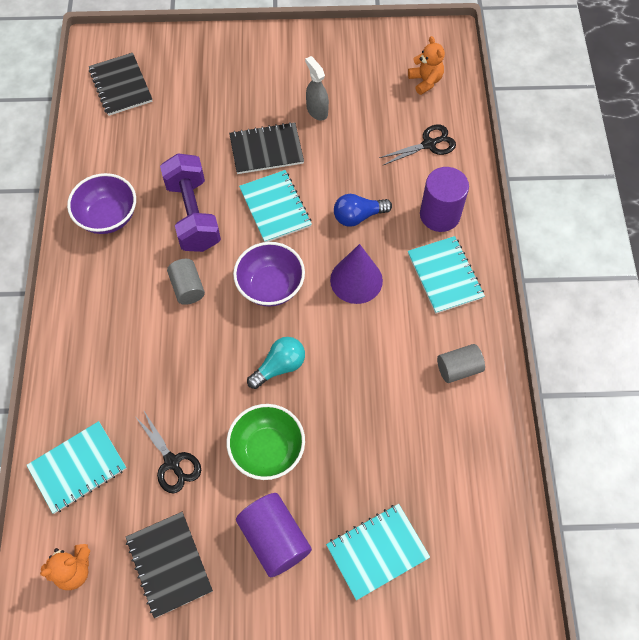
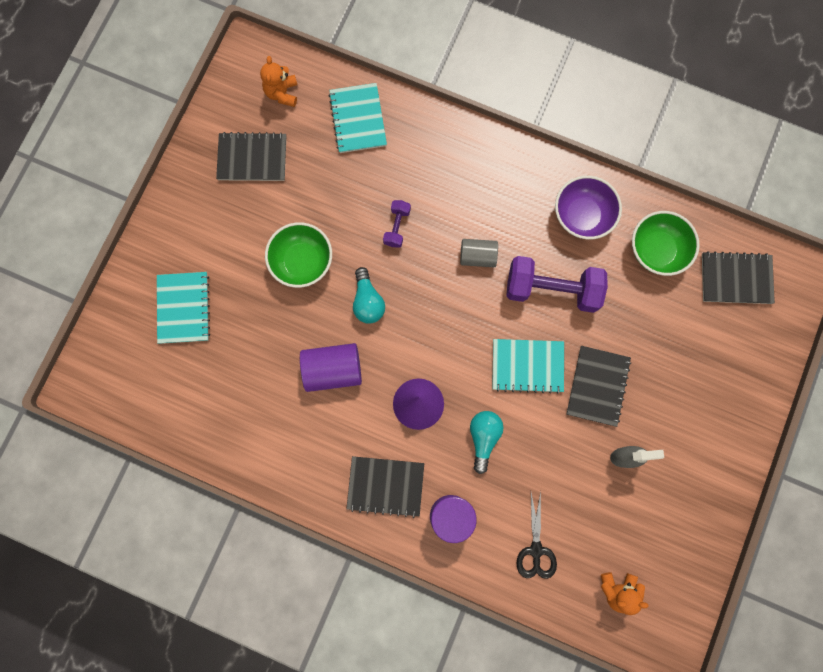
camera: 115 degrees right, 15 degrees up
(118, 148) = (657, 250): none -> green bowl
(172, 462) = (328, 187): black scissors -> none
(188, 373) = (397, 227): none -> purple dumbbell
(270, 286) = (447, 326): purple bowl -> none
(274, 539) = (232, 238): purple cylinder -> purple cylinder (333, 370)
(358, 216) = (483, 438): blue light bulb -> turquoise light bulb
(444, 275) = (385, 486): turquoise notebook -> black notebook
(458, 368) = (293, 449): grey cylinder -> none

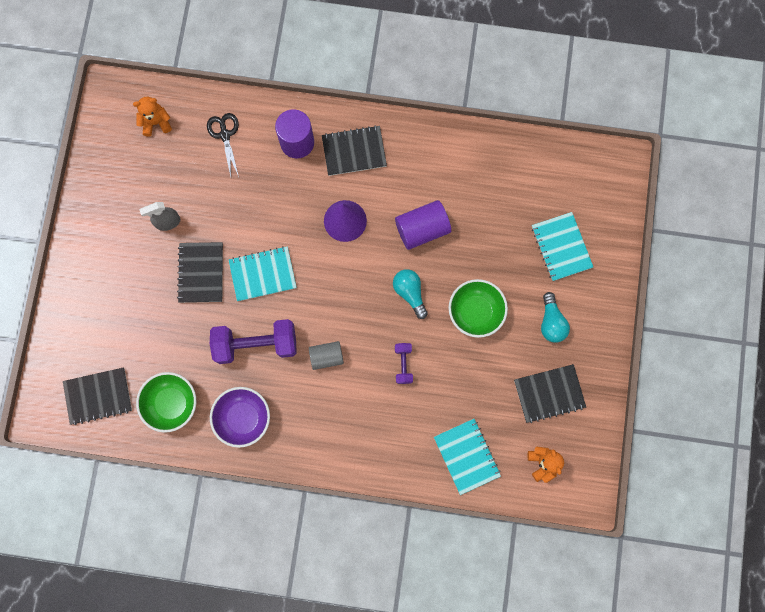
camera: 165 degrees right, 0 degrees up
(483, 438) = (285, 208): turquoise light bulb -> turquoise light bulb (551, 322)

